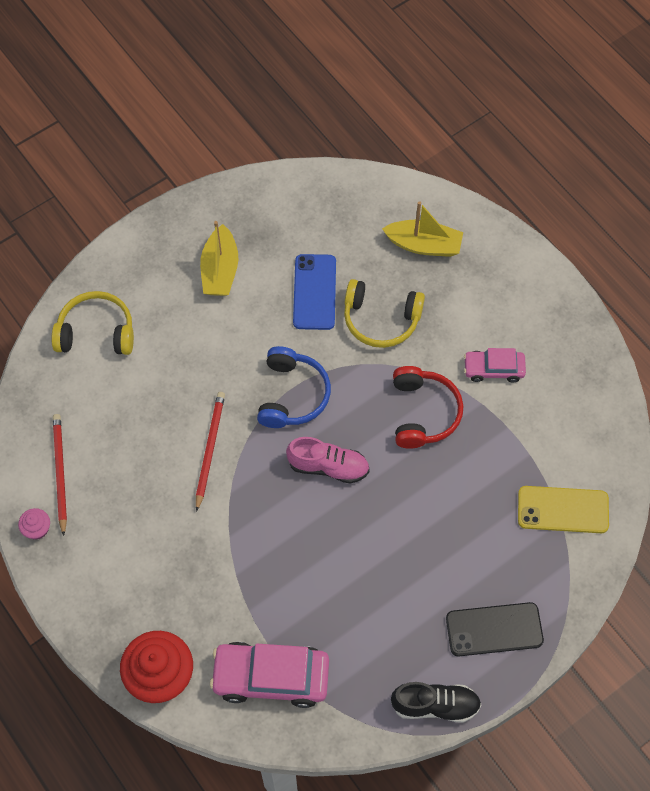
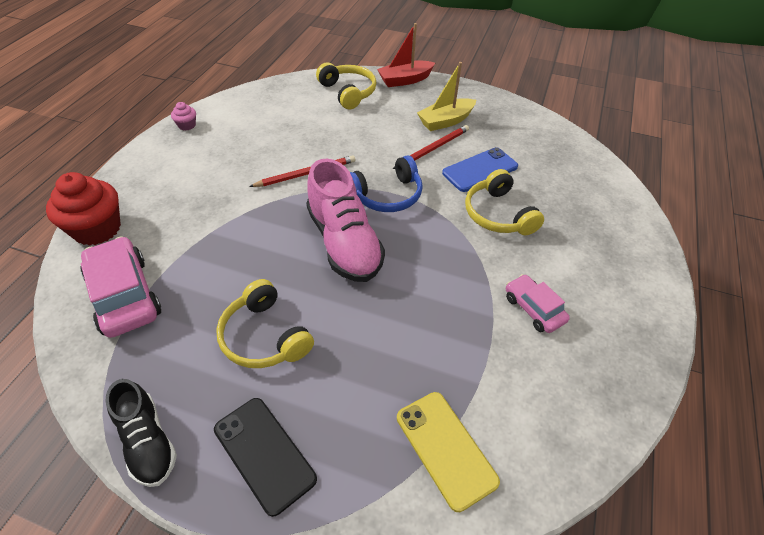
camera: 55 degrees right, 15 degrees down
(60, 473) = (235, 118): red pencil -> red pencil (433, 149)
(116, 260) = (405, 80): none -> red boat
(328, 466) = (344, 243): pink shoe -> pink shoe, size x1.63
(391, 582) = (264, 336): none -> yellow headphones
(423, 413) = (445, 279): red headphones -> none
(424, 245) = (587, 209): yellow boat -> none

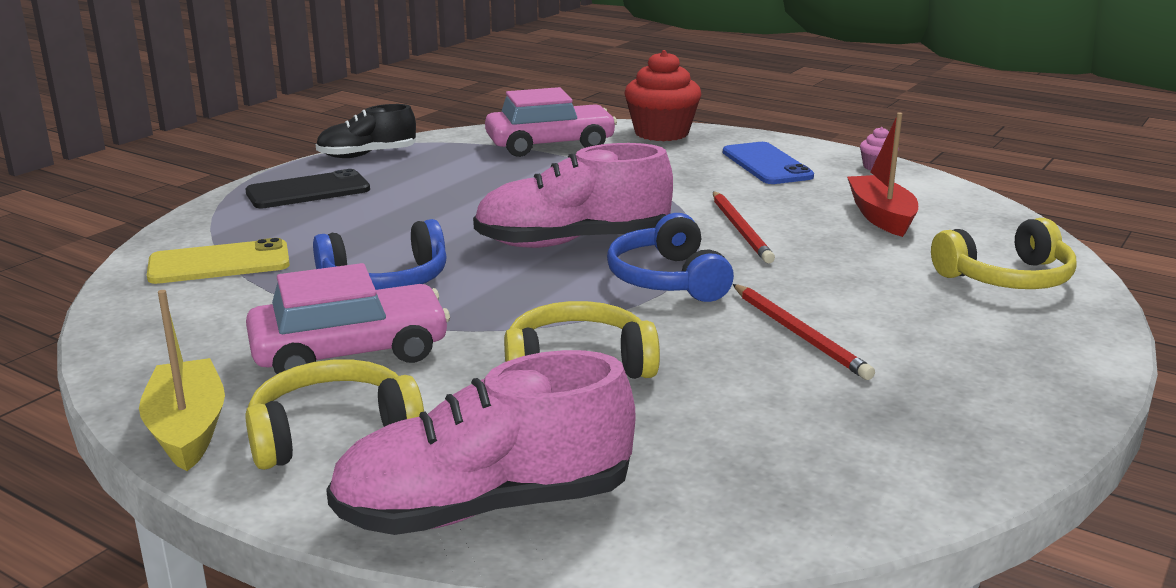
camera: 105 degrees right, 25 degrees down
(264, 336) = (446, 196): yellow headphones -> yellow headphones (332, 433)
(405, 80) = (1082, 340): red boat -> red boat (881, 217)
(435, 323) = (386, 280): none -> blue headphones
(445, 121) = (904, 362): yellow boat -> yellow boat (187, 429)
(480, 170) = (718, 371): blue phone -> blue phone (766, 164)
(533, 309) = (350, 352): pink car -> pink car, size x1.72
(624, 221) = (484, 507): none -> pink shoe

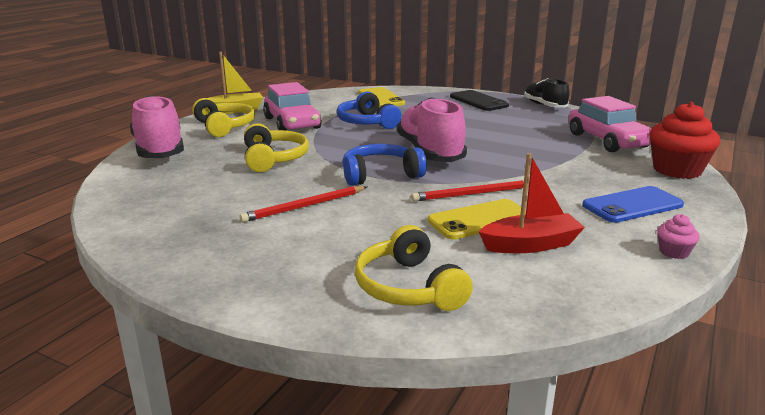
camera: 85 degrees right, 0 degrees up
(822, 233) = (480, 220): none -> yellow phone

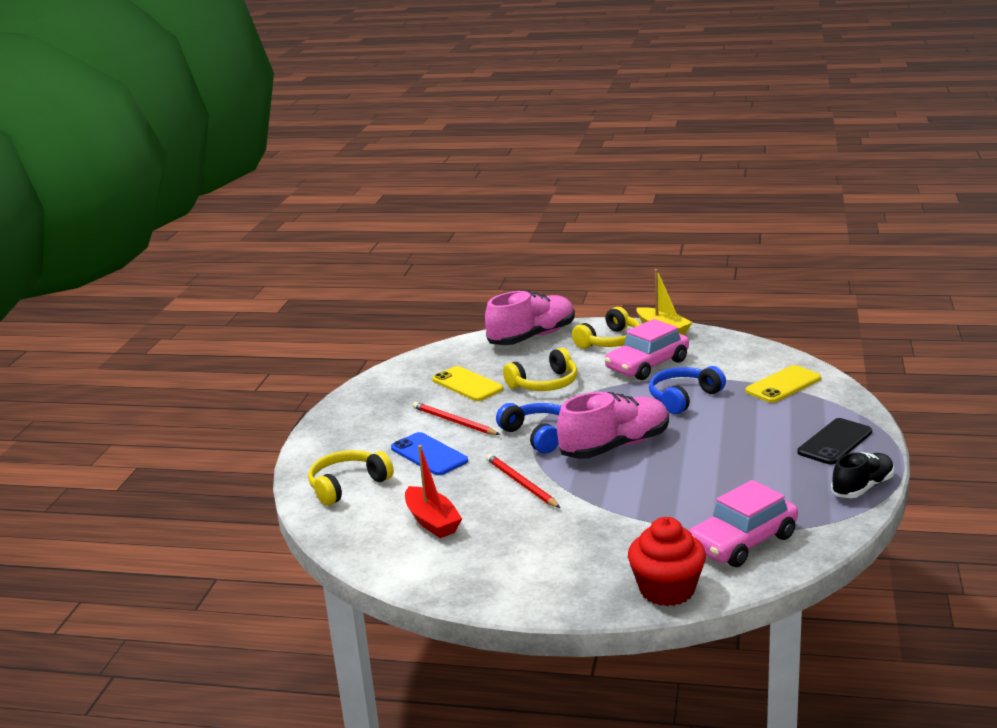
camera: 75 degrees right, 0 degrees up
(480, 220) = (467, 494): yellow phone -> yellow phone (467, 384)
(632, 205) = (543, 564): blue phone -> blue phone (429, 454)
(674, 252) = (449, 587): pink cupcake -> none

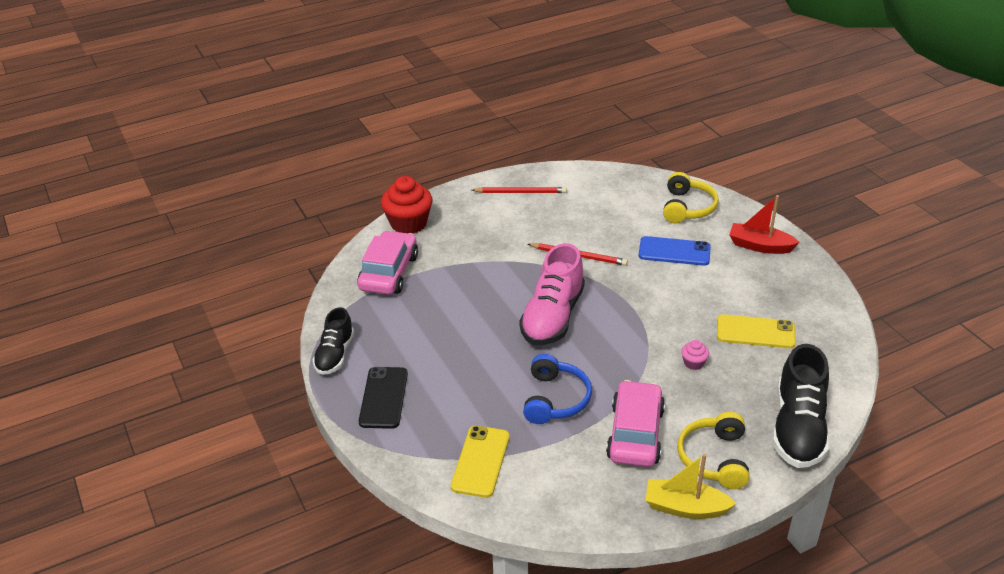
camera: 140 degrees right, 15 degrees up
(432, 521) = (596, 207): red boat -> red boat (759, 246)
(454, 421) = (703, 288): red pencil -> red pencil (521, 192)
(532, 337) = (798, 428): pink shoe -> black shoe
(539, 435) = (622, 302): blue headphones -> none
(544, 384) = (693, 363): yellow headphones -> pink cupcake

